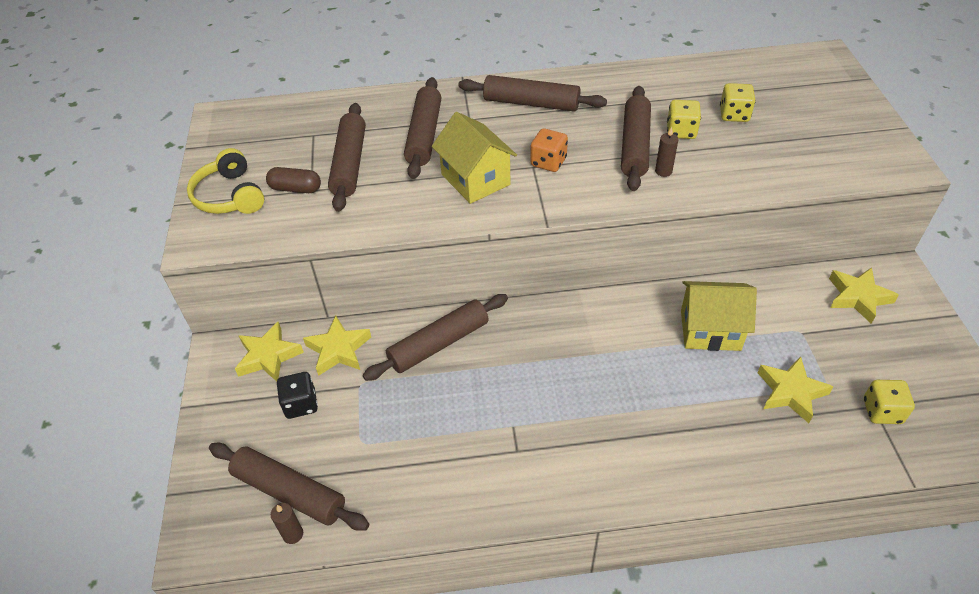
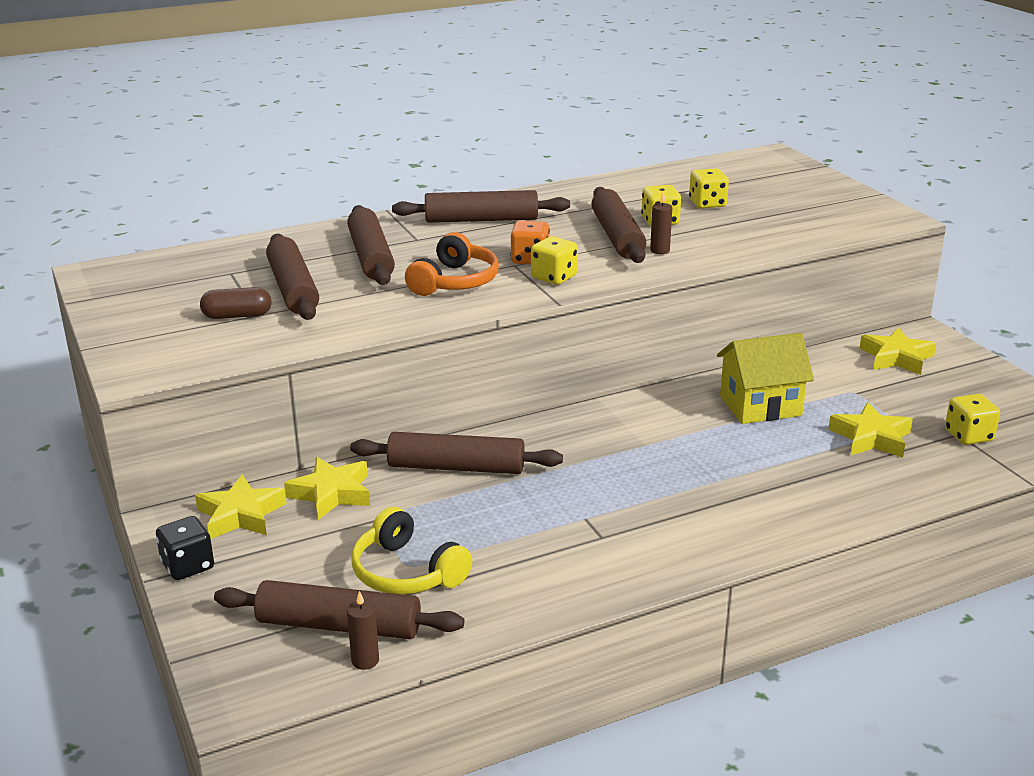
camera: 20 degrees left, 20 degrees down
(229, 196) = (153, 332): yellow headphones -> yellow headphones (406, 572)
(301, 404) = (309, 548): black dice -> black dice (188, 566)
(439, 344) = (456, 467): brown rolling pin -> brown rolling pin turned 60 degrees clockwise
(475, 179) = (455, 282): yellow house -> orange headphones
(558, 190) = (554, 277): none -> yellow dice

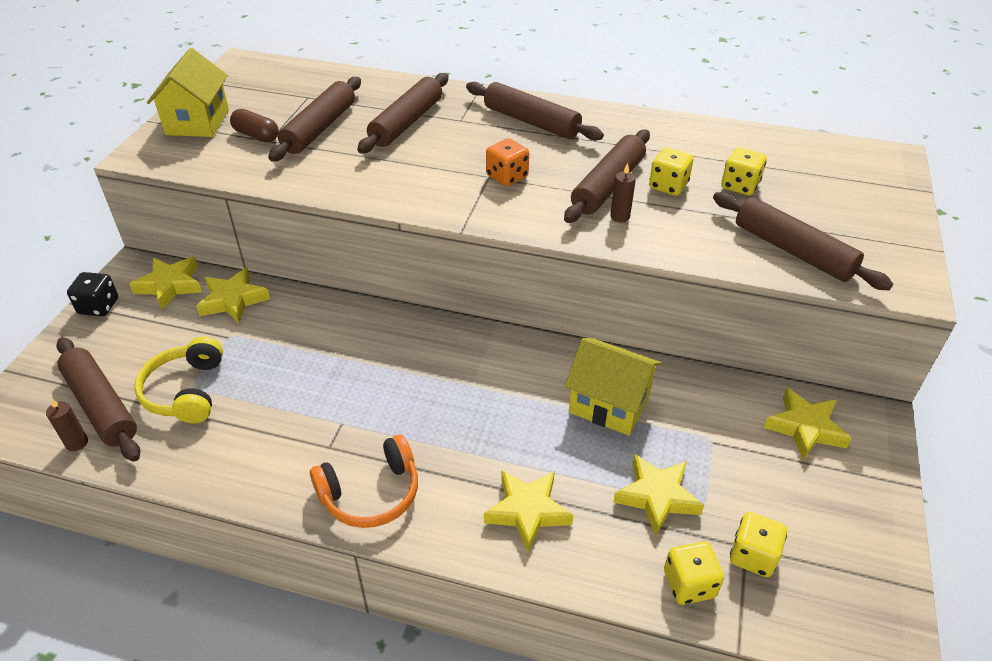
camera: 40 degrees right, 15 degrees up
(147, 329) = (197, 122): none -> yellow house
(455, 282) = (424, 172): orange headphones -> orange headphones (371, 493)
(456, 467) = (326, 325): brown rolling pin -> brown rolling pin (793, 251)
(554, 277) = (497, 203): yellow dice -> yellow dice (689, 584)
(807, 490) = (527, 511): none -> yellow star

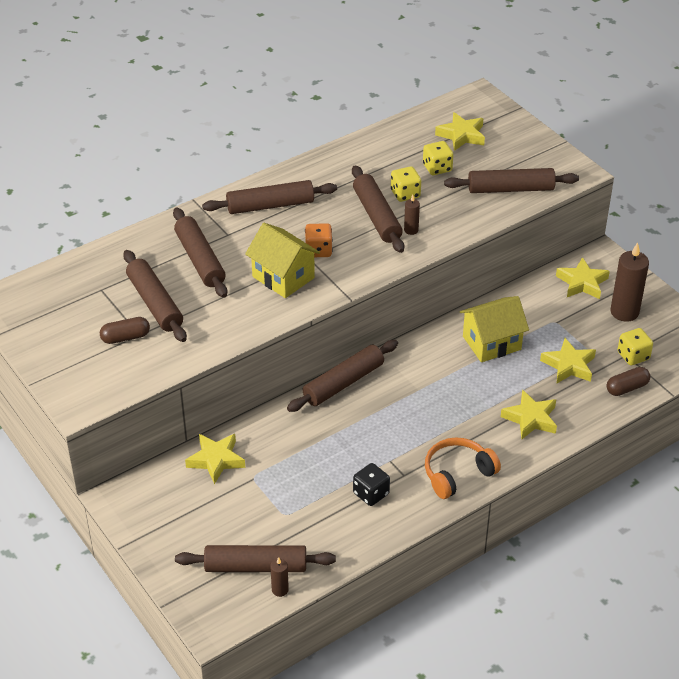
camera: 50 degrees left, 0 degrees up
(99, 306) = (142, 533): black dice -> black dice (371, 494)
(170, 286) = (161, 486): yellow star -> yellow star (461, 135)
(186, 391) = (286, 520): yellow headphones -> none
(197, 122) = (66, 359): yellow house -> yellow house (283, 277)
(371, 493) = (457, 473): orange headphones -> orange headphones turned 135 degrees counterclockwise
(421, 325) = (343, 383): none -> brown rolling pin
(689, 584) = (627, 388): yellow dice -> brown capsule
(815, 499) = (624, 312): none -> brown candle

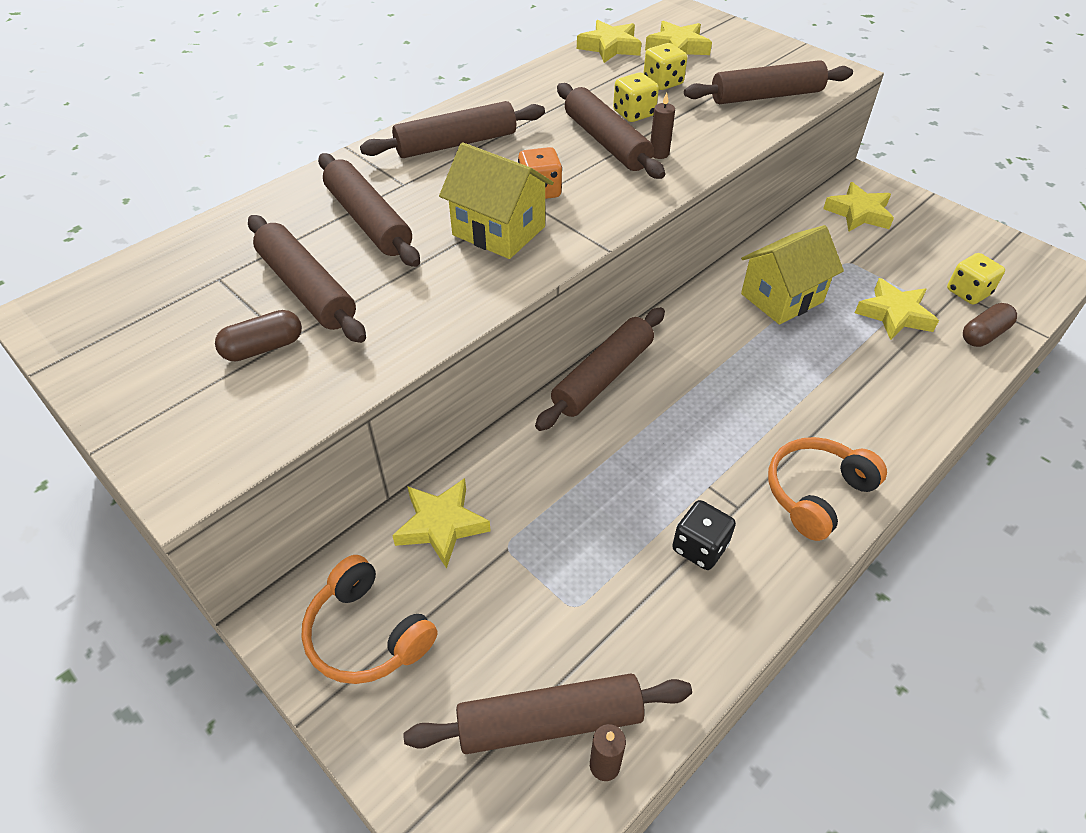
camera: 10 degrees left, 5 degrees up
(162, 511) = (367, 634): none -> orange headphones
(530, 419) = (880, 394): yellow star -> yellow star (610, 47)
(624, 312) = (927, 241): brown candle -> none

